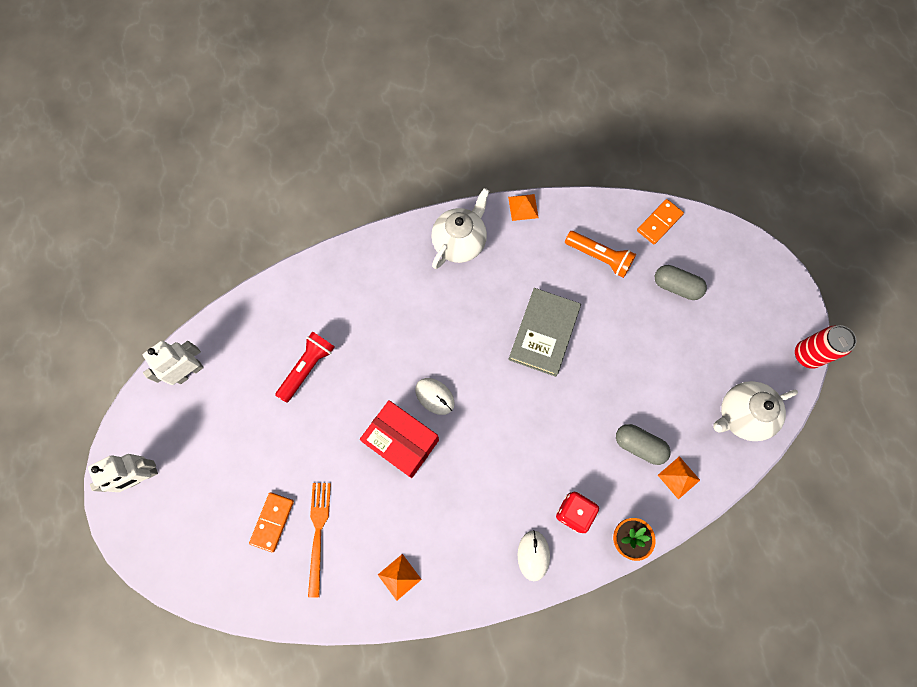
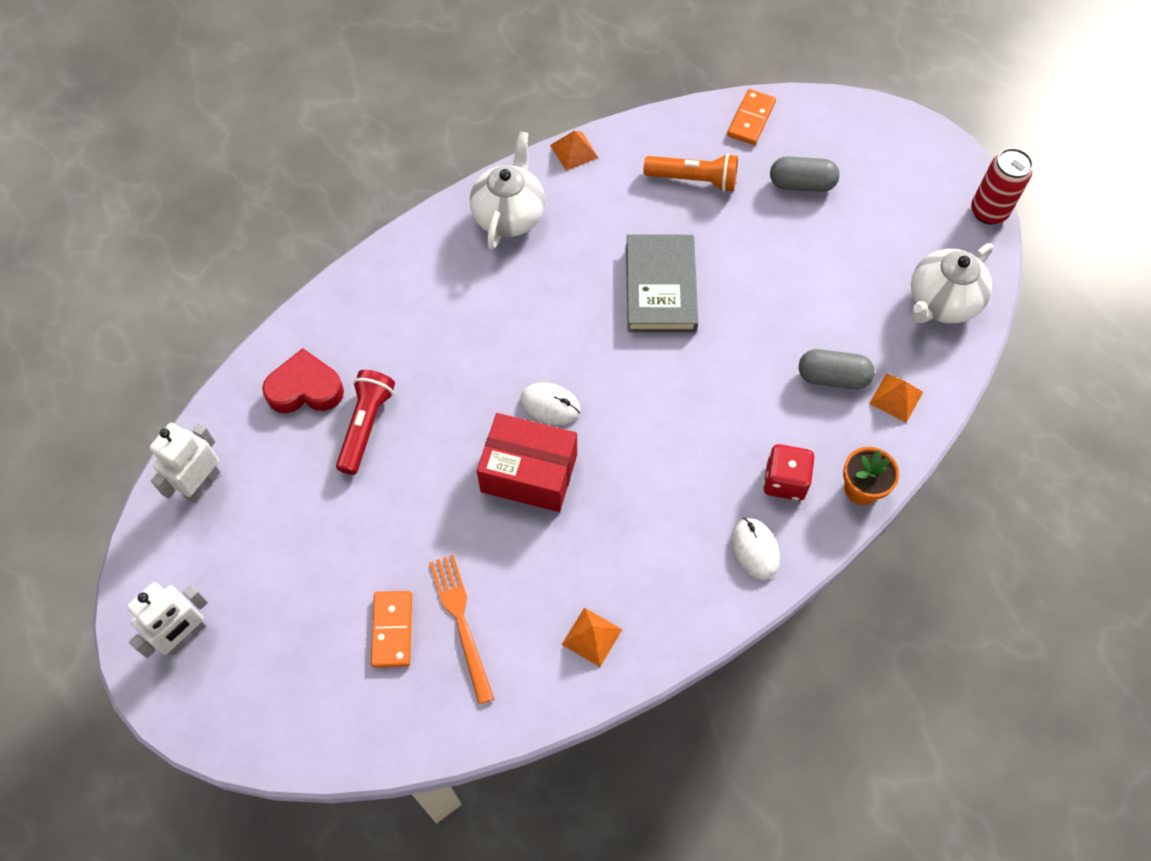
camera: 20 degrees left, 10 degrees down
(278, 326) = (305, 389): none -> red heart

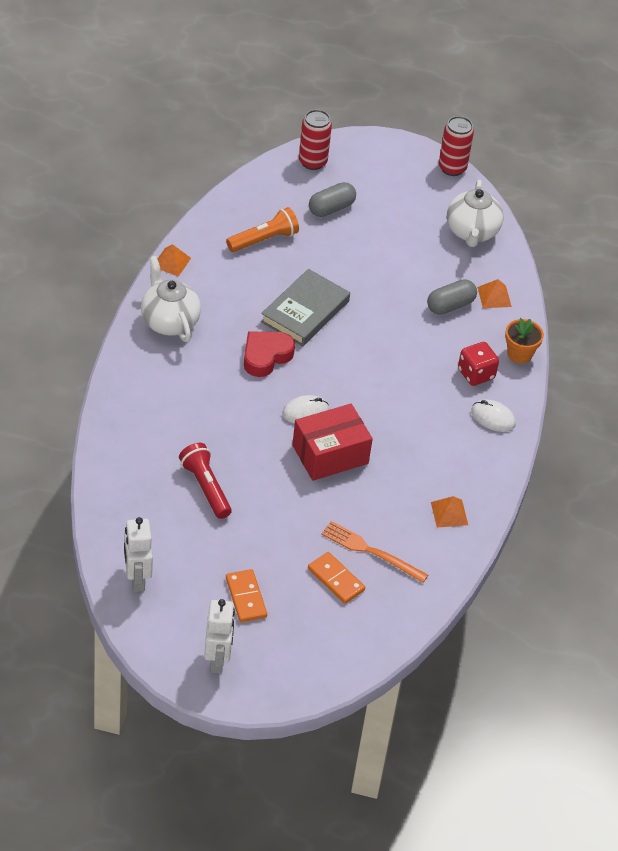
camera: 45 degrees left, 15 degrees down
(305, 389) = (145, 490): red heart -> red heart (266, 356)
(660, 287) = (305, 311): grey book -> grey book turned 75 degrees clockwise
(751, 119) = (264, 186): orange domino -> orange domino (246, 597)
(830, 120) = (312, 162): none -> red can

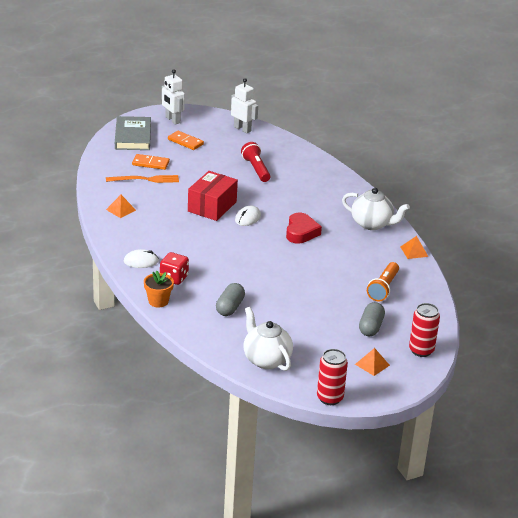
camera: 145 degrees right, 15 degrees down
(205, 487) = (256, 169): red flashlight -> red flashlight turned 135 degrees counterclockwise
(305, 311) = (309, 263): grey book -> grey book (133, 136)
(494, 296) = (208, 326): orange pyramid -> orange pyramid (372, 364)

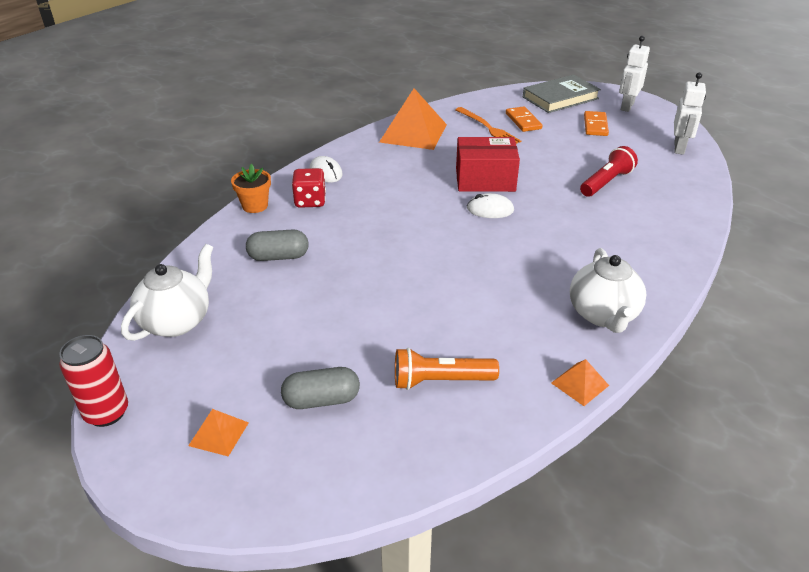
camera: 65 degrees right, 5 degrees up
(121, 210) = (413, 133): orange pyramid -> orange pyramid, size x2.14
(301, 232) = (505, 258): red heart -> none
(421, 350) = (293, 485): red can -> none

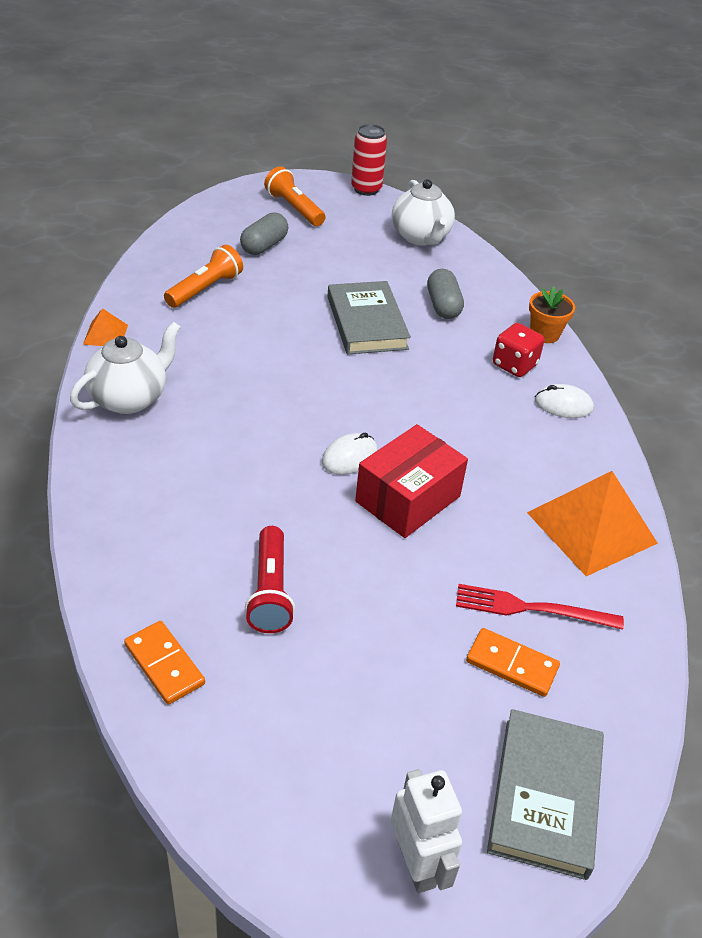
camera: 130 degrees right, 5 degrees up
(218, 434) = (294, 208): orange pyramid -> orange flashlight
(278, 256) = (443, 306): grey capsule -> grey capsule turned 45 degrees counterclockwise
(353, 275) = (366, 323): none -> grey book
(488, 128) = (531, 608): orange fork -> red fork
(595, 125) = (406, 738): orange domino -> orange domino (164, 664)
(603, 315) = (129, 398): white teapot -> white teapot turned 90 degrees clockwise
(679, 148) = (230, 767): white robot -> none

